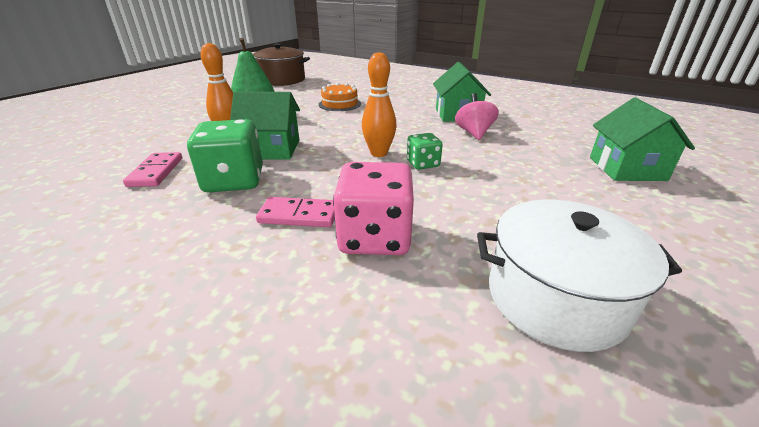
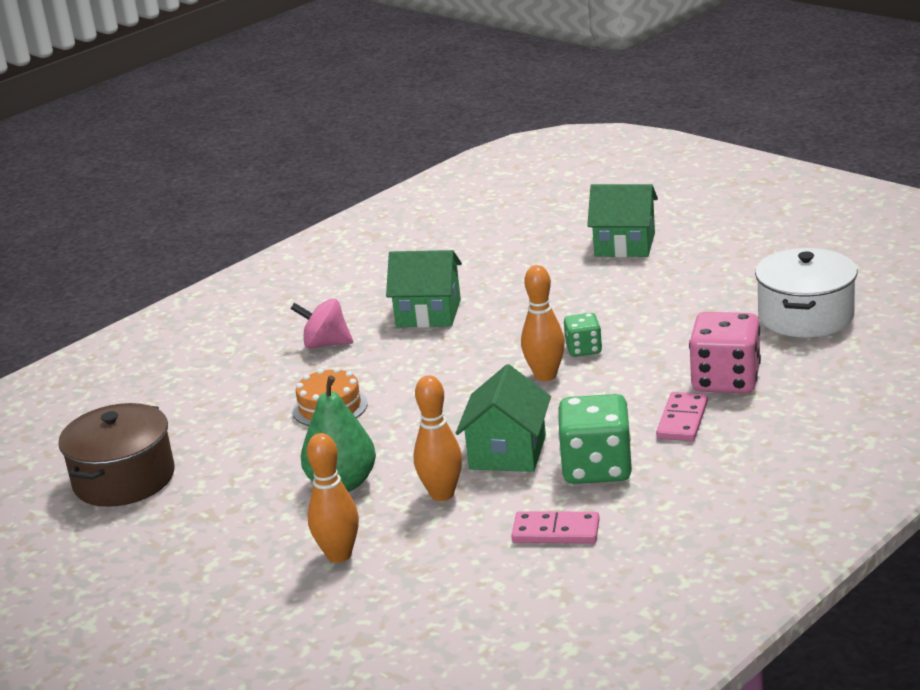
camera: 75 degrees left, 5 degrees down
(183, 119) = (339, 555): none -> orange bowling pin
(474, 133) = (502, 310): pink spinning top -> pink spinning top (325, 344)

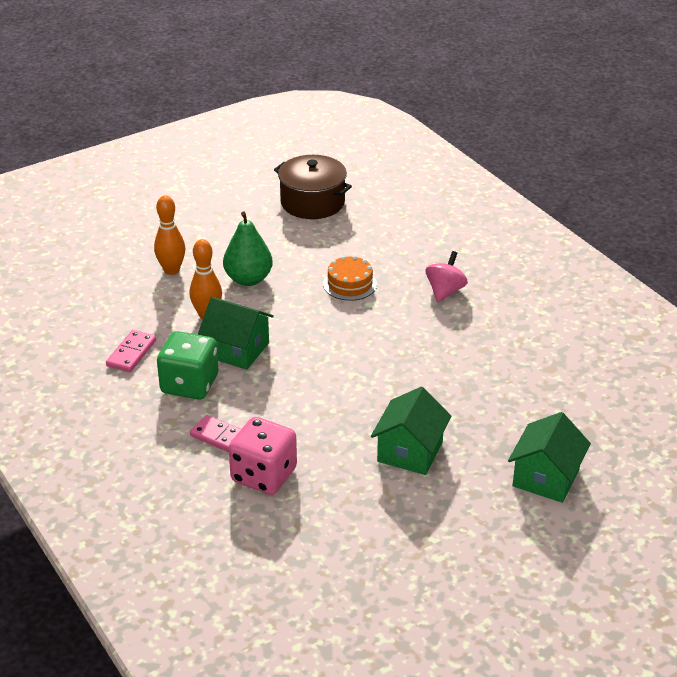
camera: 100 degrees right, 10 degrees up
(428, 313) = (468, 345): green house -> green house (410, 452)
(545, 375) = (331, 385): orange bowling pin -> none
(583, 349) = (360, 412): green dice -> none
(805, 316) = (341, 553): white pot -> none

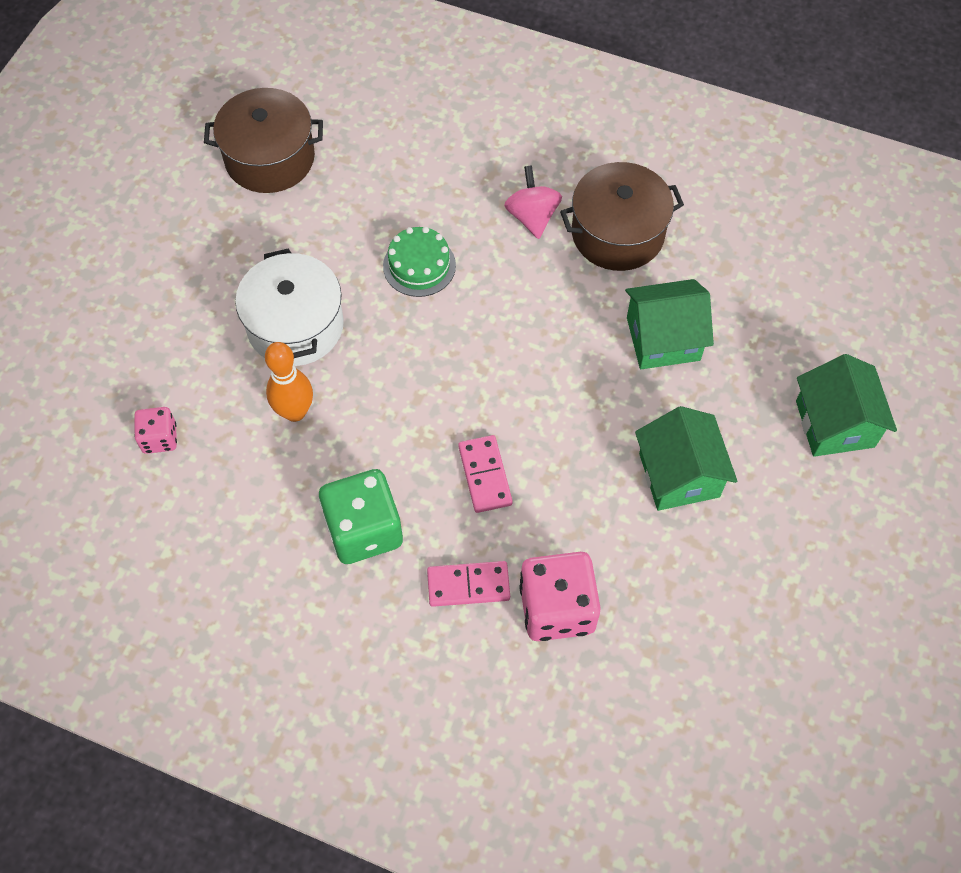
camera: 35 degrees left, 25 degrees up
(122, 293) = (160, 438): none -> pink dice
(131, 353) = (254, 526): pink domino -> pink domino (485, 475)
(171, 270) = (189, 365): orange bowling pin -> none
(237, 350) = (374, 443): green house -> green house (663, 339)
(248, 279) = (295, 325): green pear -> white pot
(350, 284) = (419, 266): orange cake -> green cake
(493, 322) = (617, 233): none -> brown pot

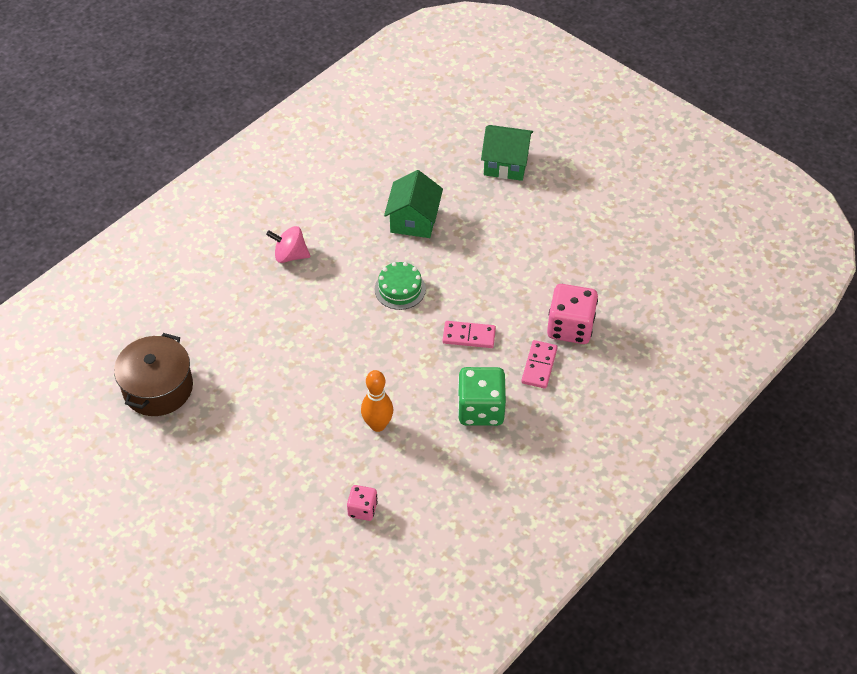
camera: 70 degrees left, 10 degrees down
(295, 325) = (310, 408): white pot -> none
(419, 266) = (297, 326): green cake -> green cake (400, 289)
(617, 233) = (326, 217): brown pot -> none
(679, 475) = (508, 243): green house -> none

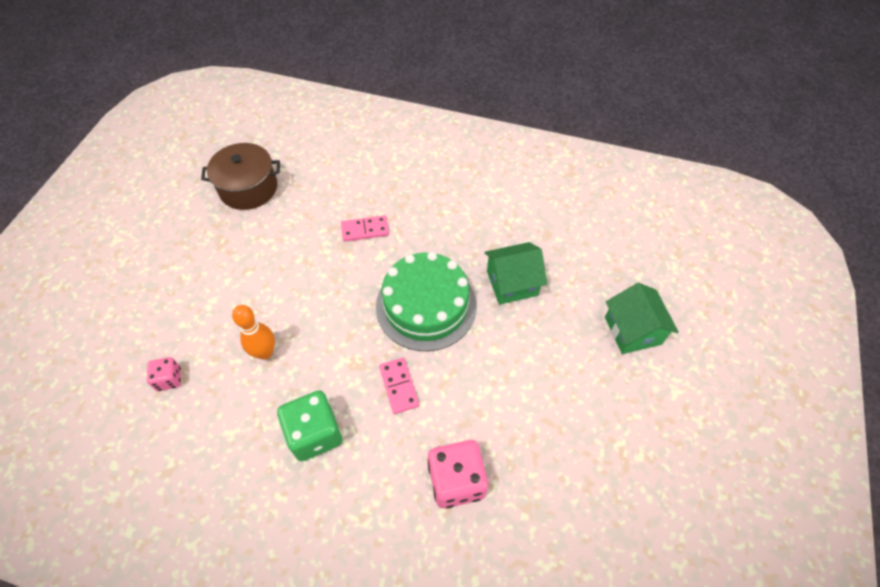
camera: 65 degrees right, 5 degrees up
(290, 255) = (420, 212): pink spinning top -> none
(400, 289) = (426, 305): green cake -> green cake, size x1.97
(539, 366) = (391, 468): pink domino -> pink domino (365, 230)

